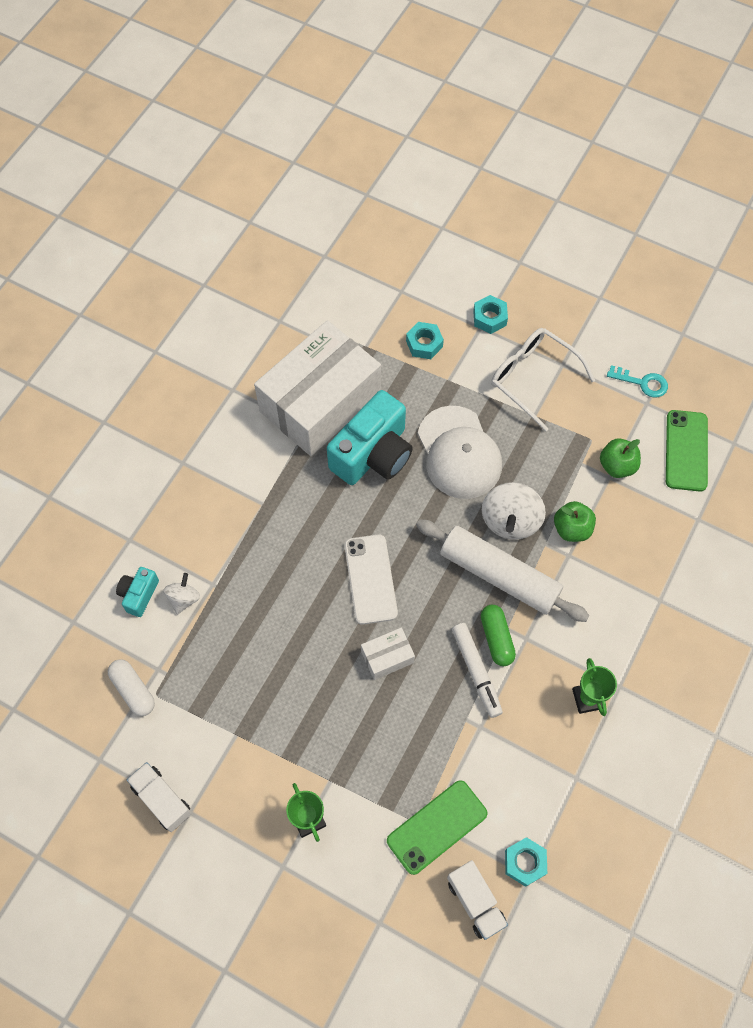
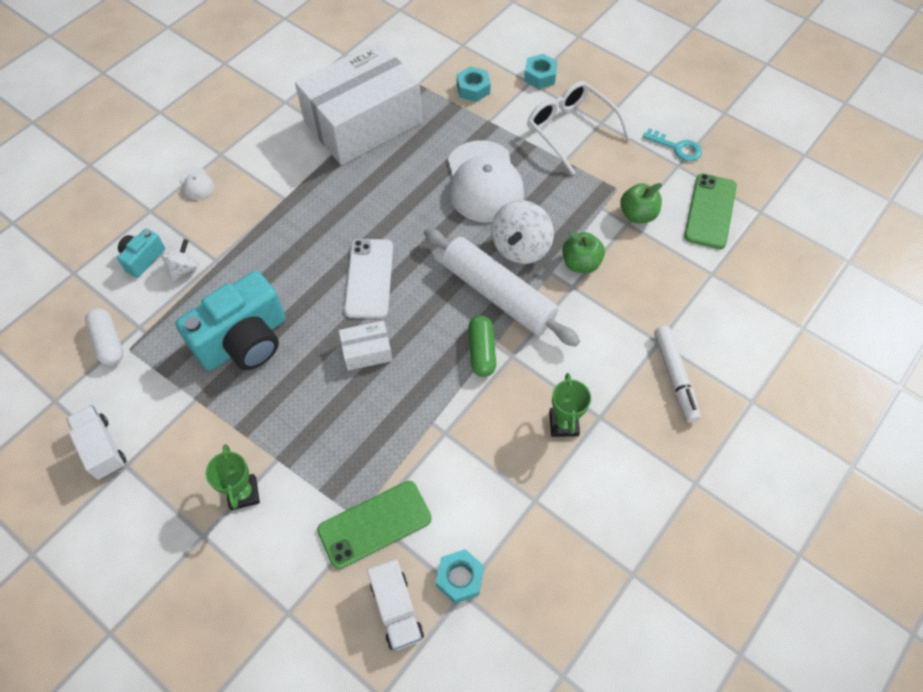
camera: 10 degrees right, 5 degrees down
(168, 501) = (197, 184): none -> white cap
(373, 454) = (401, 172): turquoise camera -> turquoise camera (244, 341)
(476, 671) = (453, 378): white marker -> white marker (675, 376)

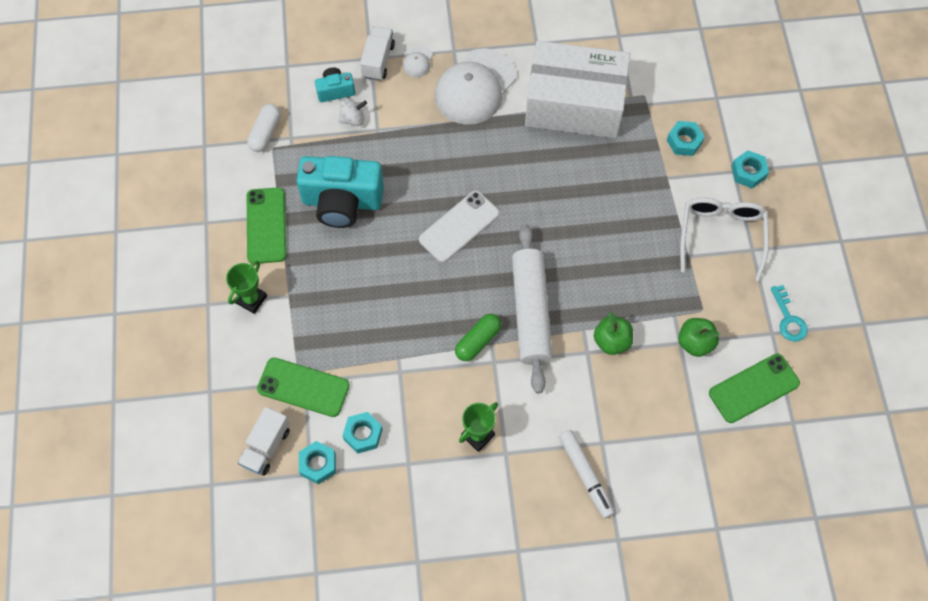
camera: 45 degrees right, 5 degrees up
(102, 448) = (203, 200): white truck -> white truck (378, 61)
(191, 418) = (266, 225): none -> green phone
(367, 351) = (407, 275): white box -> none
(471, 514) = (363, 434): none -> turquoise nut
(484, 182) = (611, 222): white cap -> white cap (475, 87)
(520, 247) = (583, 293): white spinning top -> none
(675, 376) = (585, 475): white marker -> white marker turned 60 degrees counterclockwise

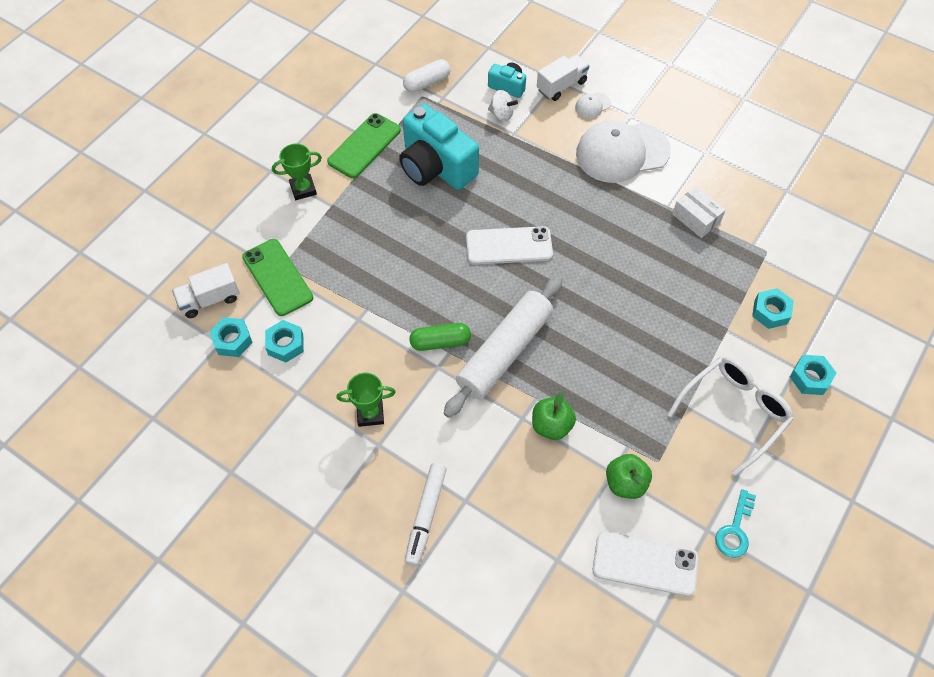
camera: 40 degrees right, 5 degrees down
(574, 104) = (696, 218): white box -> white box, size x0.40
(754, 388) = (645, 563): green phone -> white phone

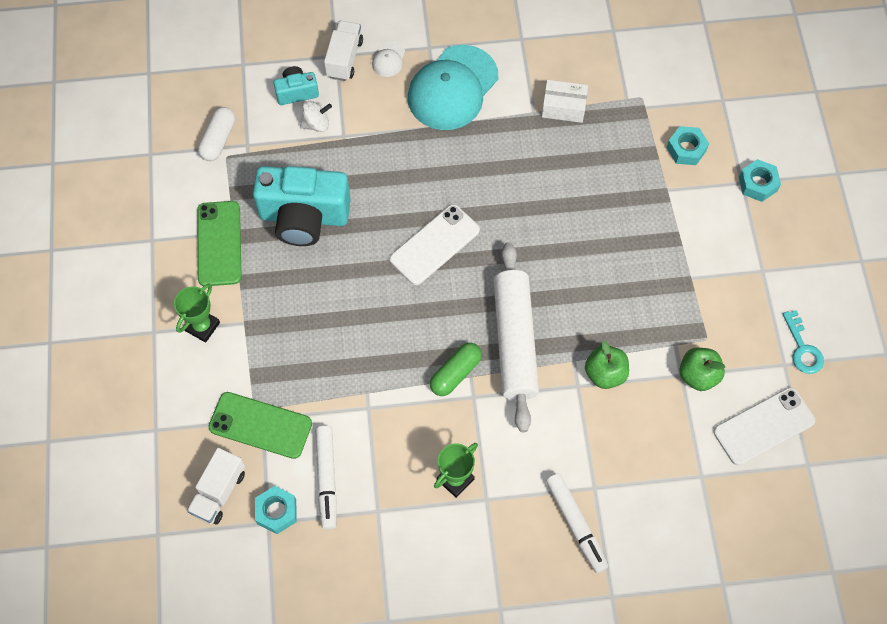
camera: 40 degrees left, 5 degrees up
(285, 344) = (327, 478): turquoise nut -> white marker
(622, 152) = (452, 88): white cap -> turquoise cap
(734, 412) = (727, 255): white glasses -> none

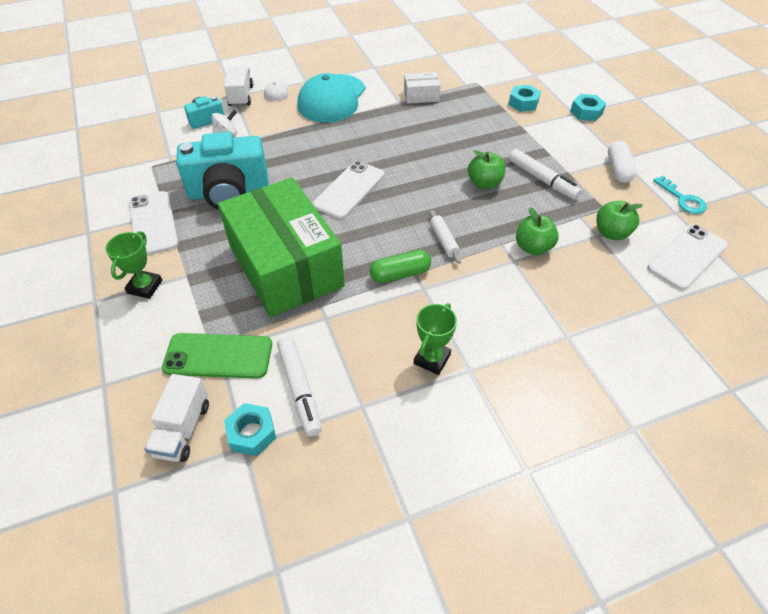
camera: 15 degrees left, 15 degrees down
(218, 139) = (143, 157): white capsule -> white capsule (618, 169)
(219, 243) = (153, 223): green phone -> white phone
(343, 334) = (285, 266): none -> green box
(455, 373) = (400, 274): green capsule -> green capsule turned 45 degrees clockwise
(514, 341) = (444, 240): white rolling pin -> white rolling pin, size x0.41
(575, 524) = (565, 370): white marker -> white marker (542, 179)
(587, 271) = (484, 183): none -> green apple

